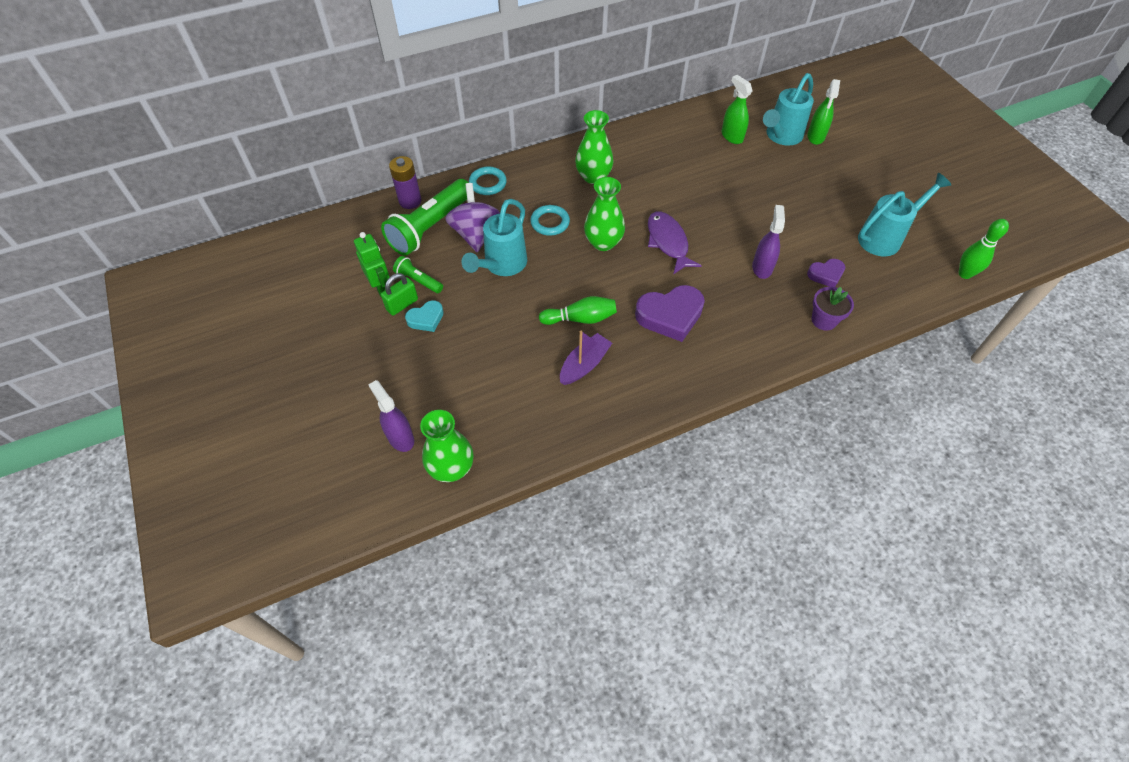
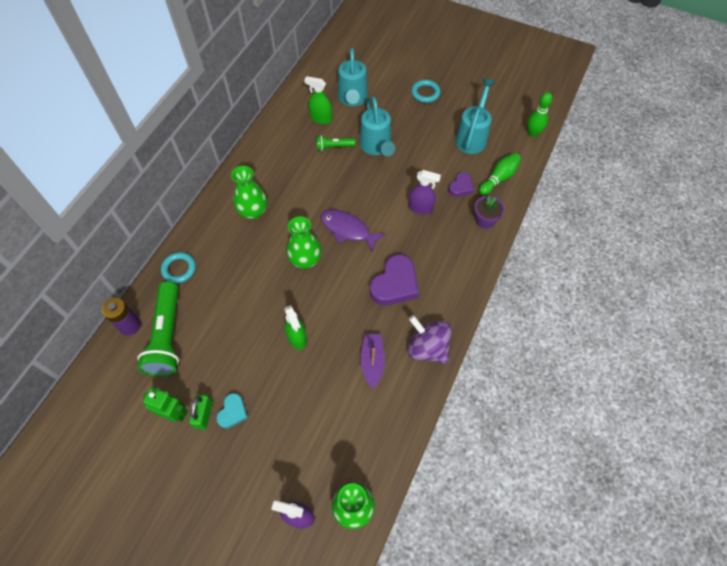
camera: 40 degrees left, 5 degrees up
(418, 281) = (199, 386): green flashlight -> green flashlight (334, 147)
(475, 234) = (207, 317): purple spinning top -> purple spinning top (427, 348)
(501, 266) = (250, 329): turquoise watering can -> turquoise watering can (376, 147)
(550, 222) = (254, 270): turquoise ring -> turquoise ring (425, 93)
(580, 319) = (340, 329): green bowling pin -> green bowling pin (499, 178)
(762, 267) = (420, 208): purple spray bottle -> purple spray bottle turned 135 degrees clockwise
(815, 137) = (374, 86): green spray bottle -> green spray bottle (297, 338)

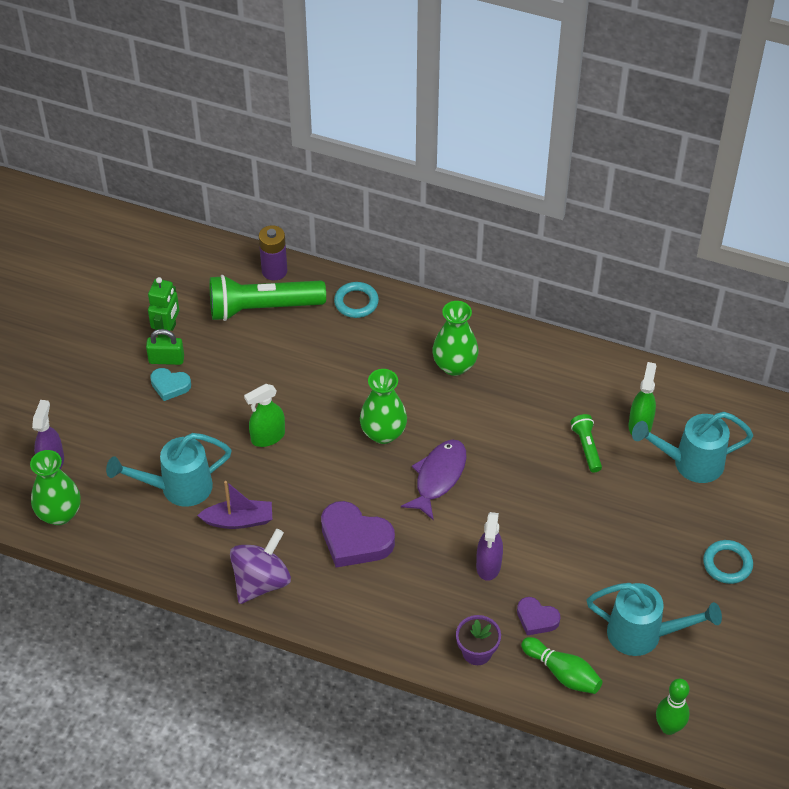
camera: 85 degrees right, 10 degrees down
(376, 147) = (595, 502): turquoise watering can -> turquoise watering can (177, 488)

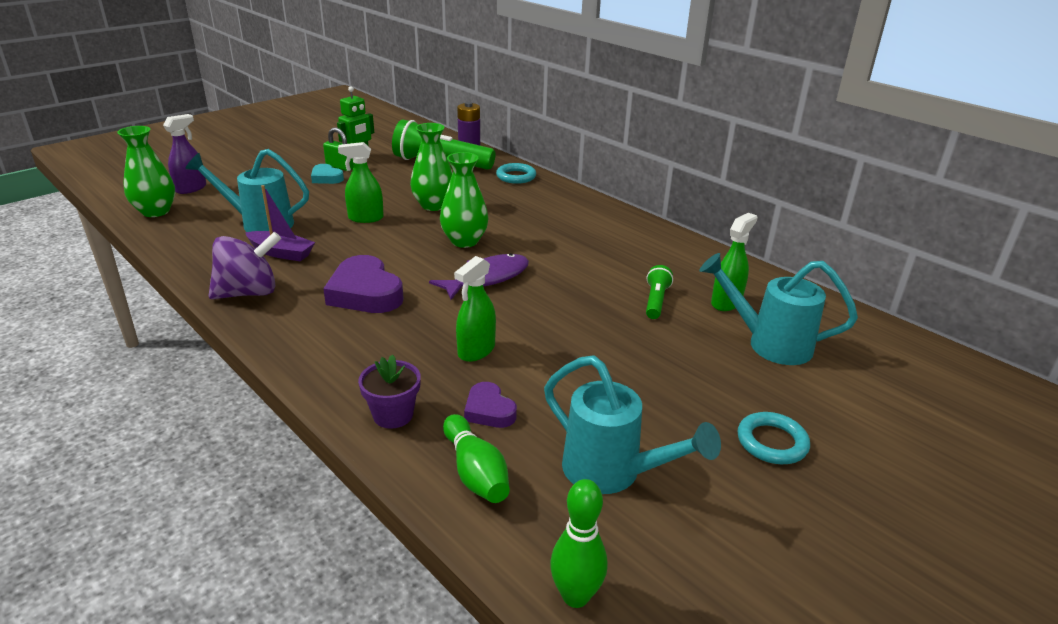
camera: 25 degrees right, 20 degrees down
(454, 365) = (567, 223): green vase -> green vase (433, 205)
(488, 565) = (476, 351): purple spray bottle -> green spray bottle

